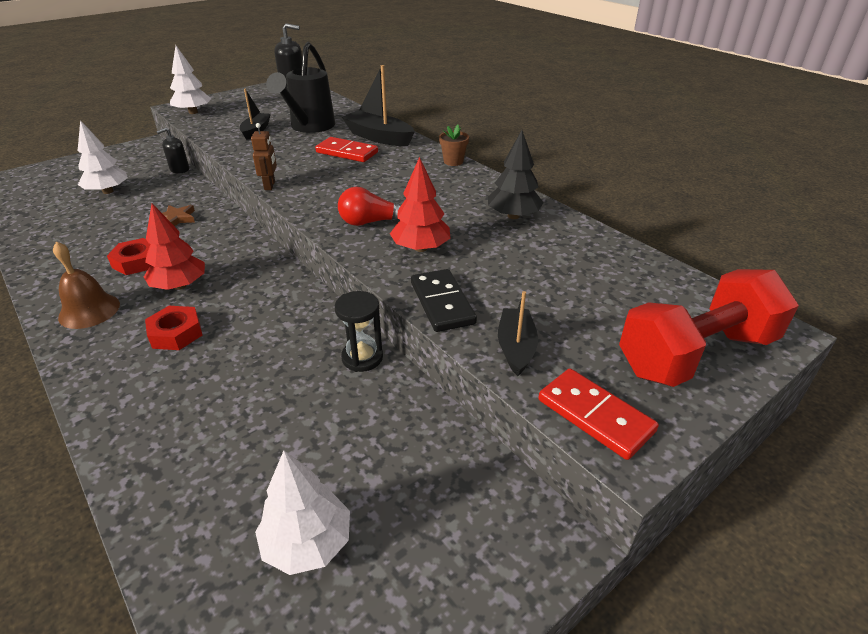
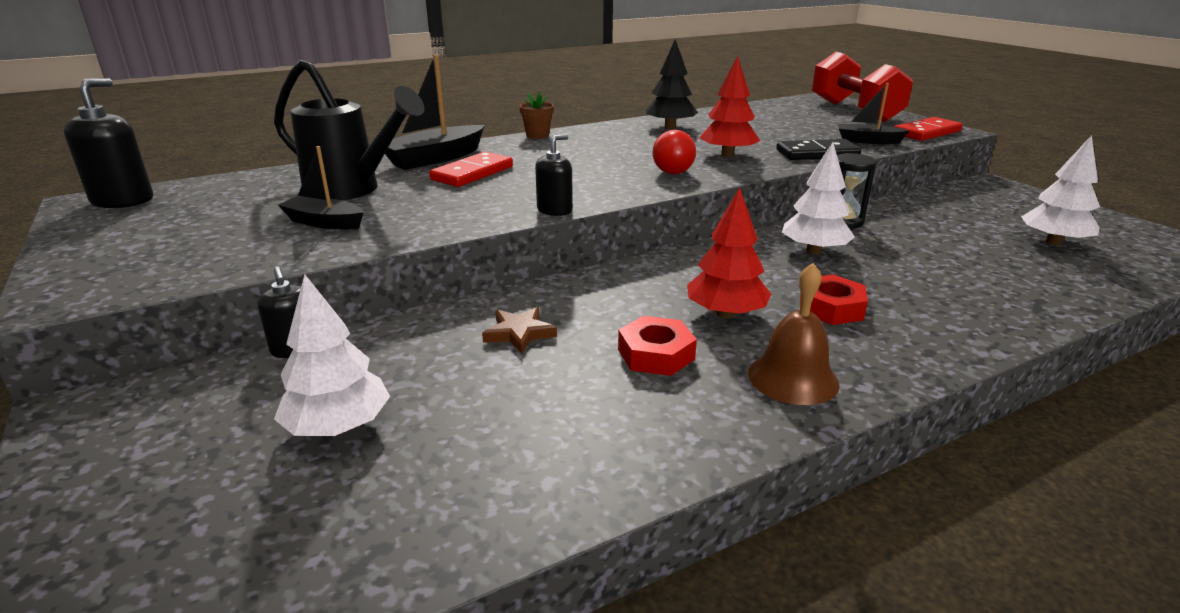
camera: 80 degrees left, 10 degrees down
(193, 112) = (130, 279): white tree -> white tree (814, 251)
(270, 185) = (554, 210): brown robot -> black soap dispenser

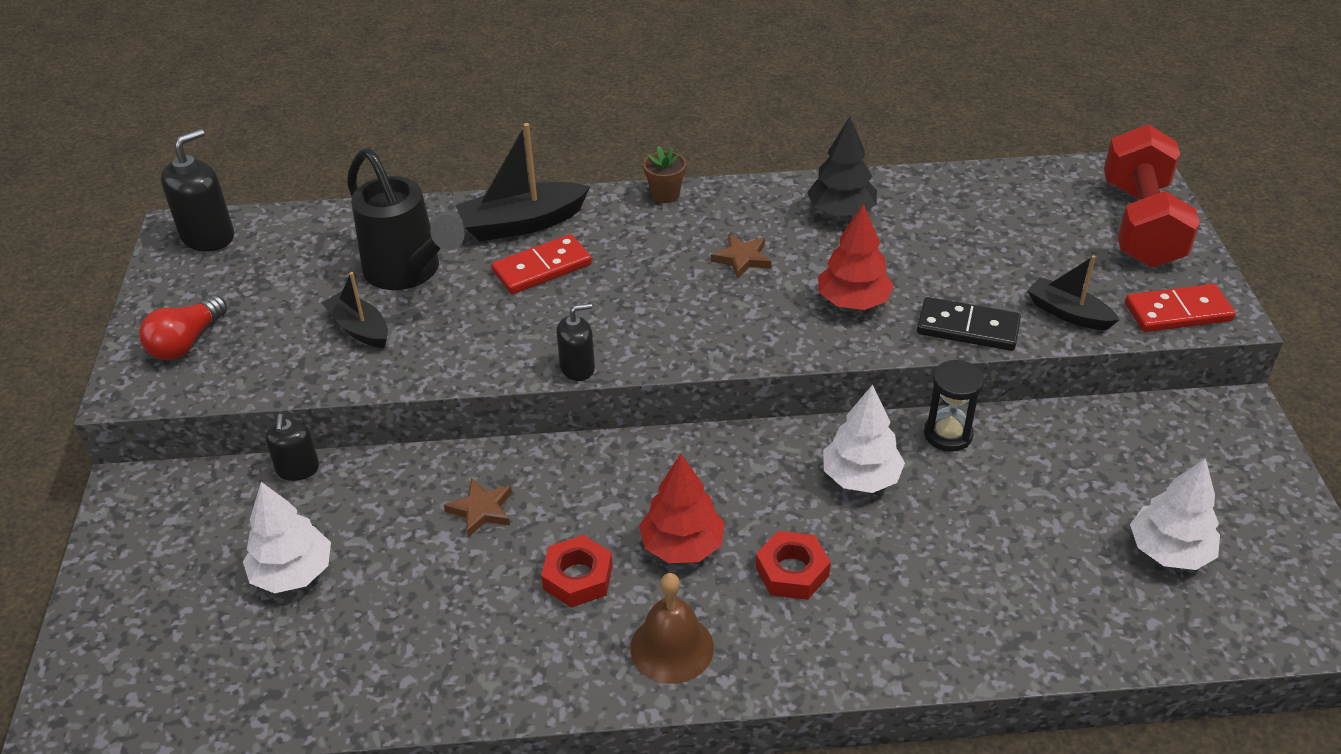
camera: 25 degrees right, 15 degrees up
(626, 150) = (742, 259): none -> brown star
(672, 168) = (762, 316): red light bulb -> red light bulb (186, 342)

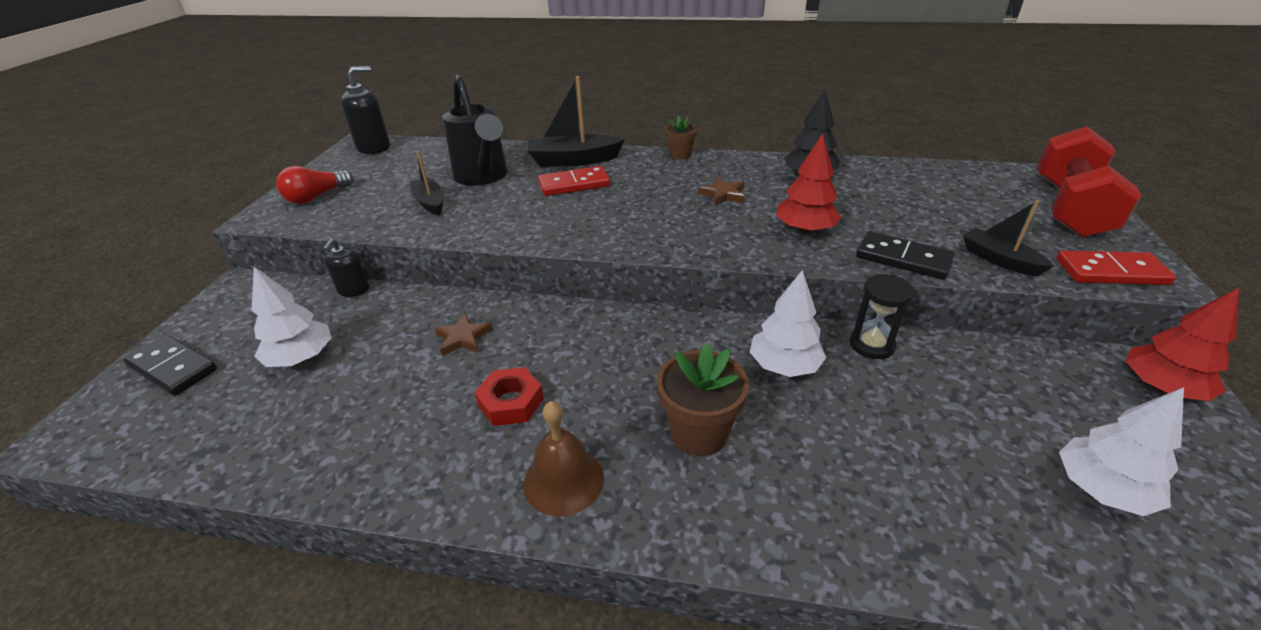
camera: 15 degrees right, 5 degrees down
(133, 617) = (173, 368): none -> black domino
(577, 368) = (568, 244): black soap dispenser -> none
(682, 546) = (609, 393): red tree -> red tree (1161, 387)
(792, 571) = (699, 433): red nut -> brown flower pot

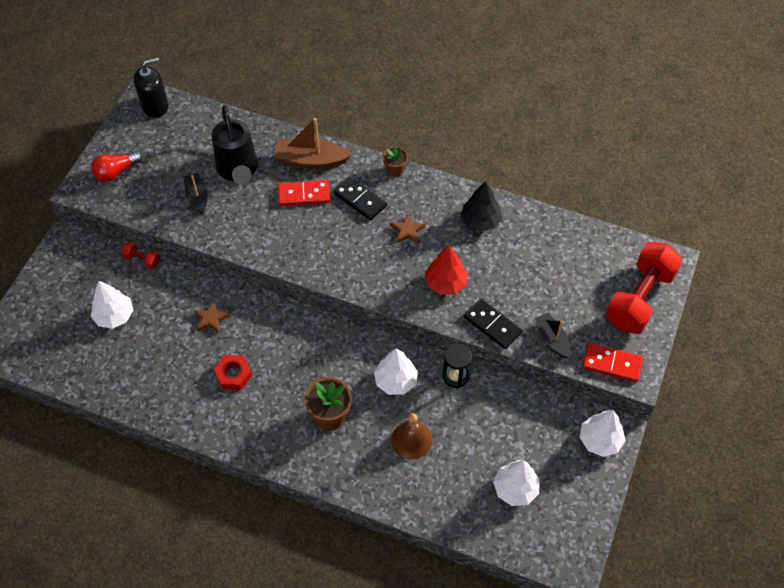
camera: 10 degrees right, 20 degrees up
(173, 368) = (41, 309): black domino -> black domino (360, 200)
(353, 290) = (142, 260): black soap dispenser -> red dumbbell
(563, 480) = (253, 429): brown bell -> brown bell (411, 439)
(573, 160) = (310, 160): black boat -> brown boat
(1161, 387) = (600, 440): red tree -> white tree

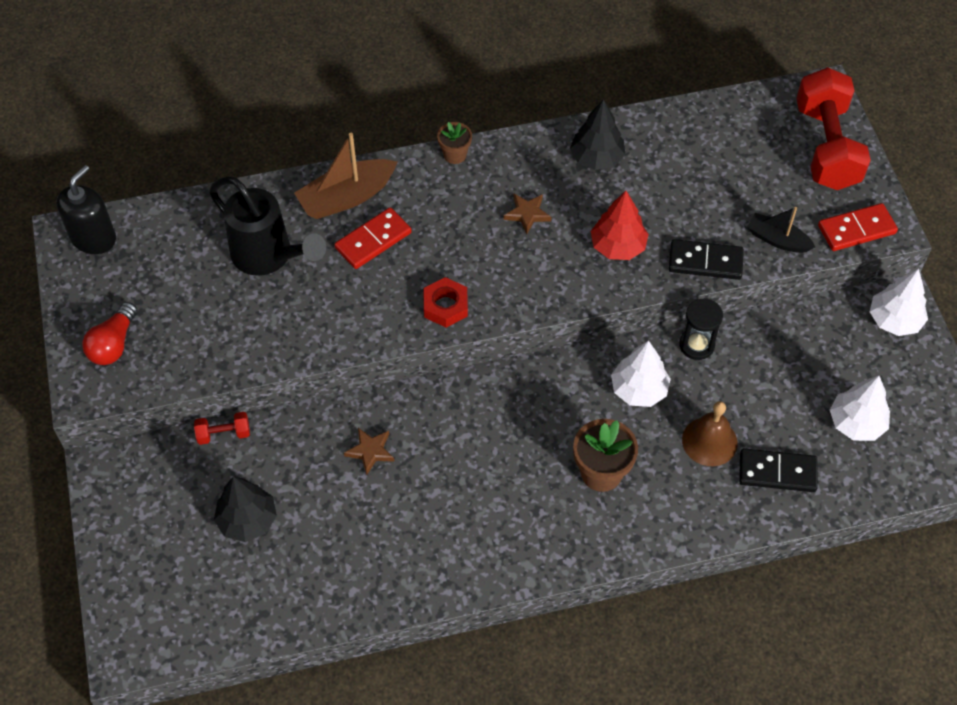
camera: 35 degrees left, 0 degrees up
(114, 316) = (247, 520): white tree -> black tree
(197, 197) = (245, 315): black boat -> none
(233, 374) = (452, 497): red nut -> red nut (445, 306)
(360, 200) = (444, 209): black domino -> black domino (777, 472)

